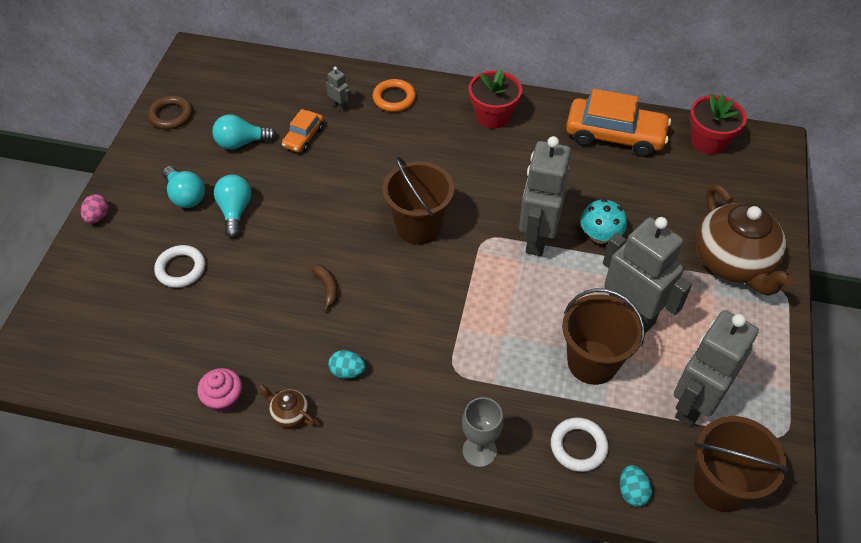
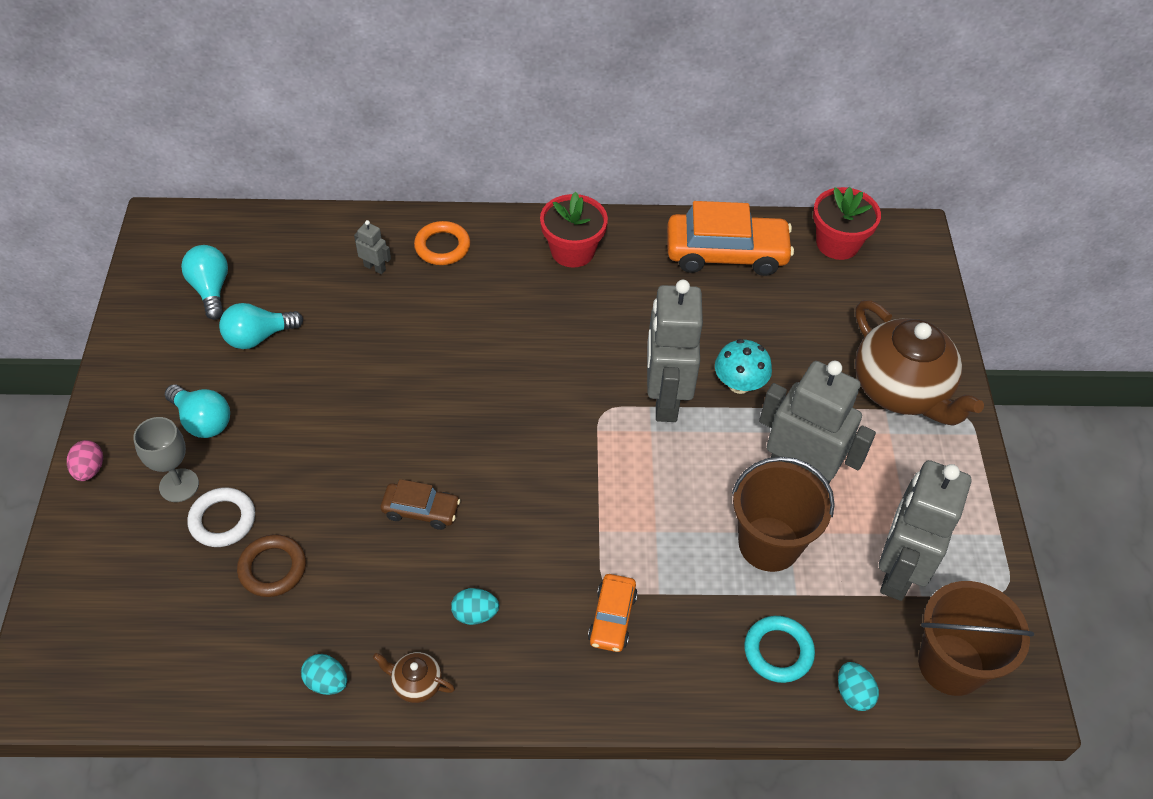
camera: 15 degrees left, 0 degrees up
(171, 115) = (153, 314): brown ring -> brown ring (272, 568)
(224, 399) = (327, 682): pink cupcake -> turquoise egg
(235, 211) = (274, 430): turquoise light bulb -> turquoise light bulb (211, 289)
(303, 137) = (338, 316): orange car -> orange car (612, 618)
(327, 288) = (421, 510): brown banana -> brown car
(419, 226) = (516, 410): brown bucket -> none
(479, 451) = (662, 681): grey goblet -> grey goblet (179, 485)
(578, 446) = (778, 651): white ring -> turquoise ring

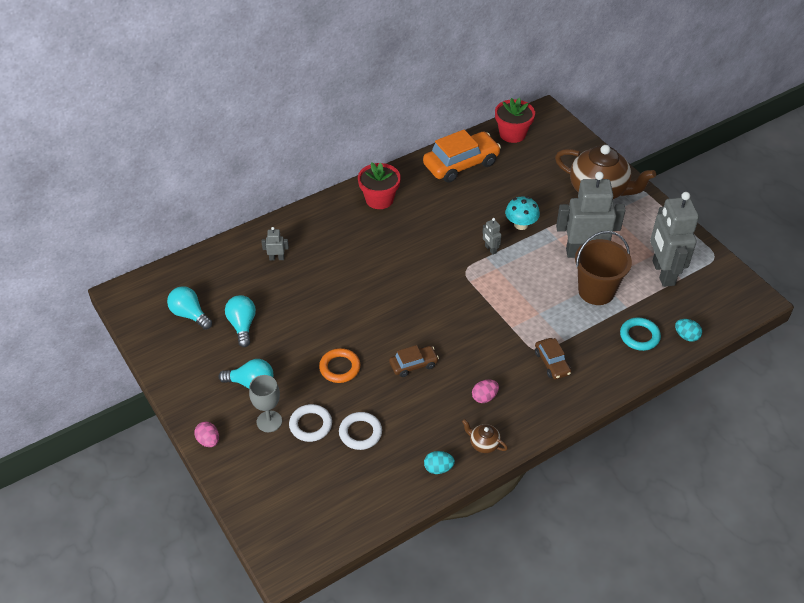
camera: 30 degrees left, 5 degrees down
(258, 337) = (242, 325): turquoise light bulb -> turquoise light bulb turned 135 degrees clockwise
(272, 568) = (360, 433): brown ring -> white ring
(416, 683) = (483, 444): brown teapot -> brown teapot turned 45 degrees clockwise
(442, 246) = (305, 230): orange ring -> orange ring (340, 368)
(475, 614) = (484, 397): turquoise egg -> pink egg
(612, 618) = (552, 363): orange car -> brown car
(665, 398) = (490, 249): grey robot -> grey robot, size x0.41
(951, 664) = (717, 301): brown bucket -> none

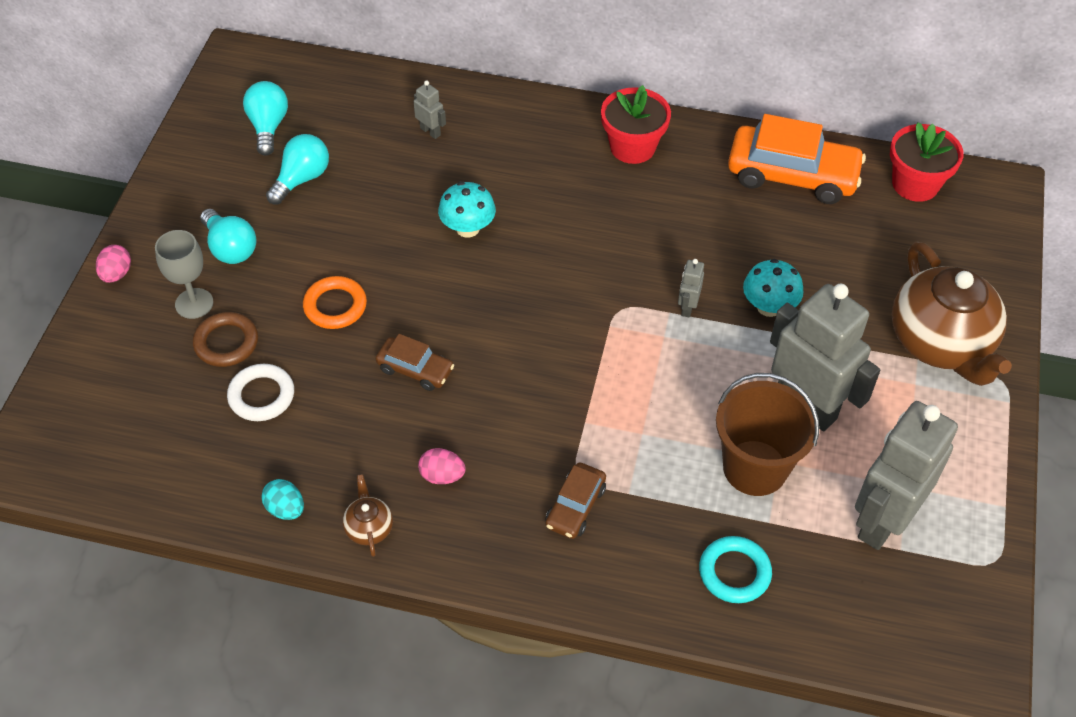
camera: 45 degrees right, 5 degrees up
(310, 425) = (226, 343): white ring -> brown ring
(353, 287) = (467, 228): none -> turquoise mushroom
(686, 336) = (800, 629): turquoise egg -> none

